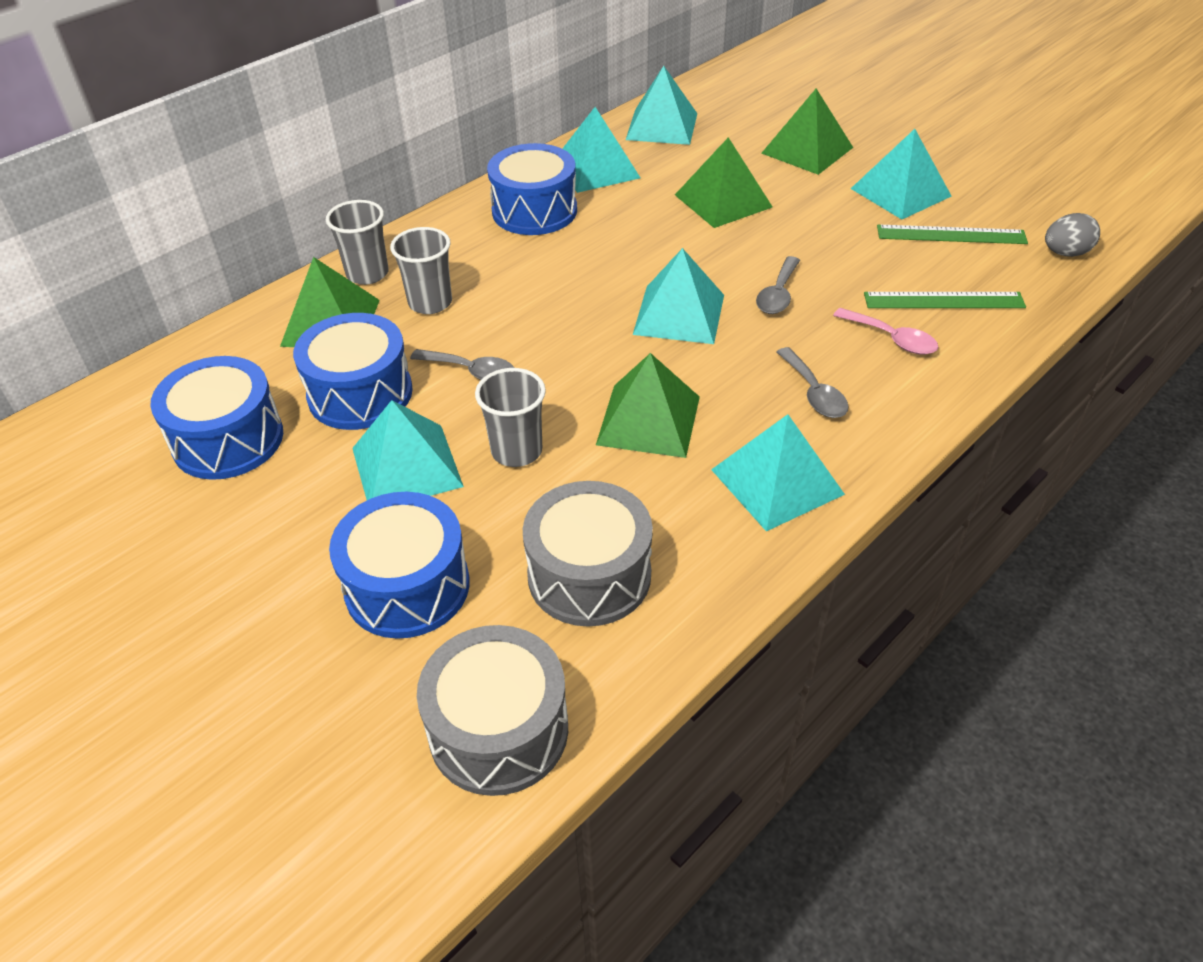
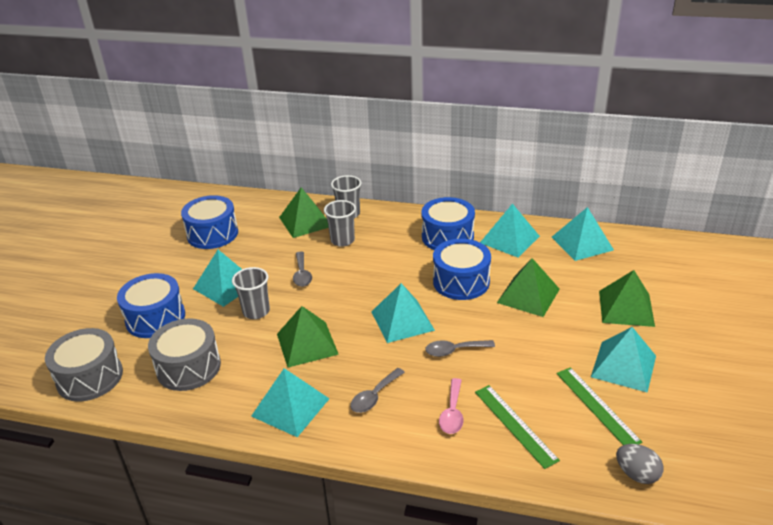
camera: 60 degrees right, 10 degrees down
(360, 393) = (264, 251): blue drum -> blue drum (461, 282)

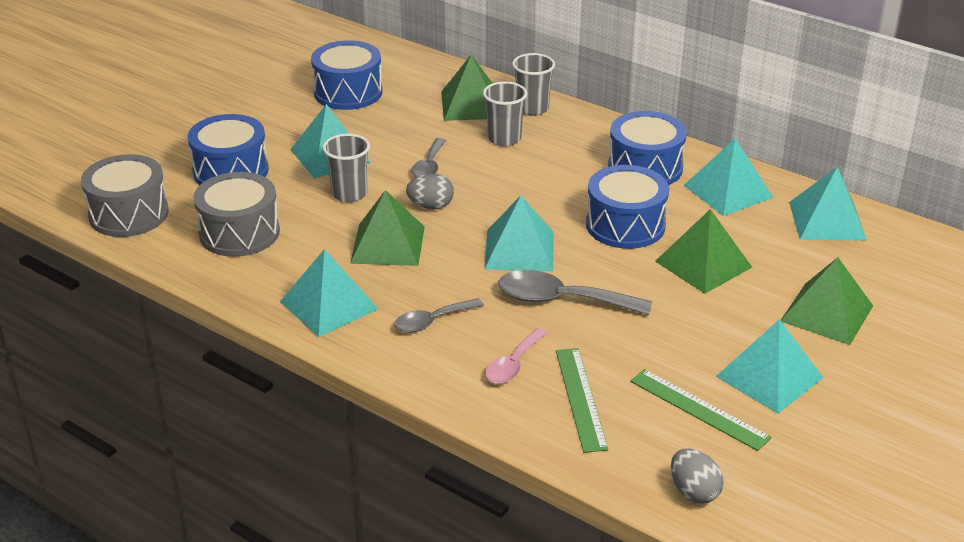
camera: 20 degrees right, 0 degrees up
(321, 305) = (431, 206): none -> grey egg
(454, 350) = (562, 300): grey spoon -> grey spoon, size x1.63
(596, 406) = (698, 409): green ruler -> green ruler turned 45 degrees counterclockwise

